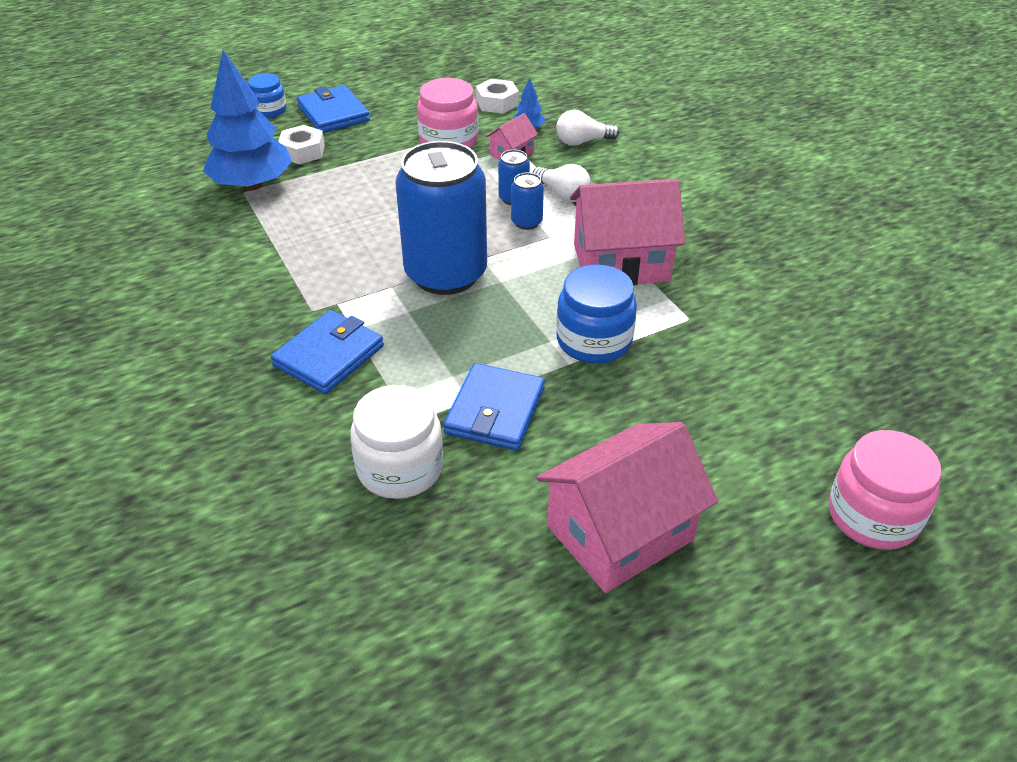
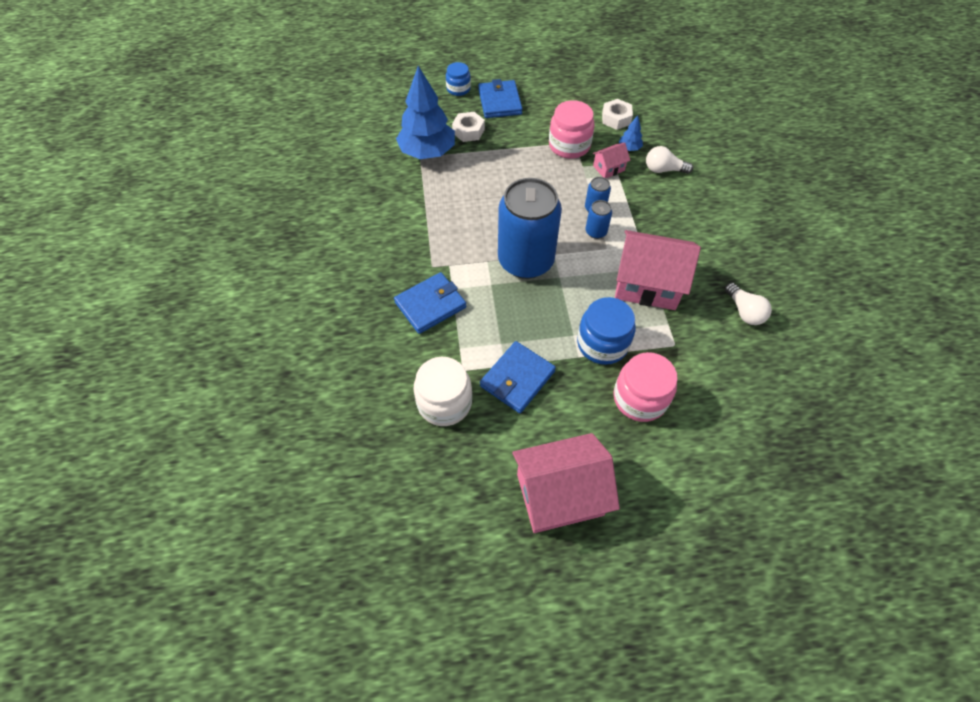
camera: 20 degrees right, 15 degrees up
(562, 194) = (630, 214): white light bulb -> white light bulb (744, 311)
(873, 516) = (730, 539): pink jar -> pink jar (640, 398)

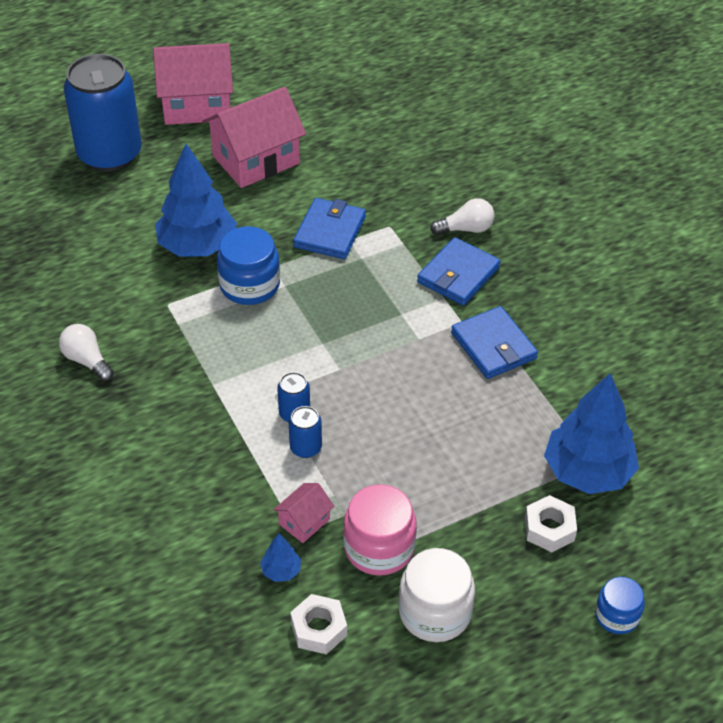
camera: 160 degrees right, 10 degrees down
(444, 402) = (393, 196): white jar -> white jar (435, 612)
(500, 102) = (531, 607): blue wallet -> blue wallet (493, 346)
(525, 261) = (371, 351): blue can -> blue can (110, 154)
(640, 398) = (197, 246): pink jar -> blue tree
(647, 284) = (211, 362): pink house -> pink house (197, 105)
(663, 170) = (218, 543): white light bulb -> white light bulb (466, 229)

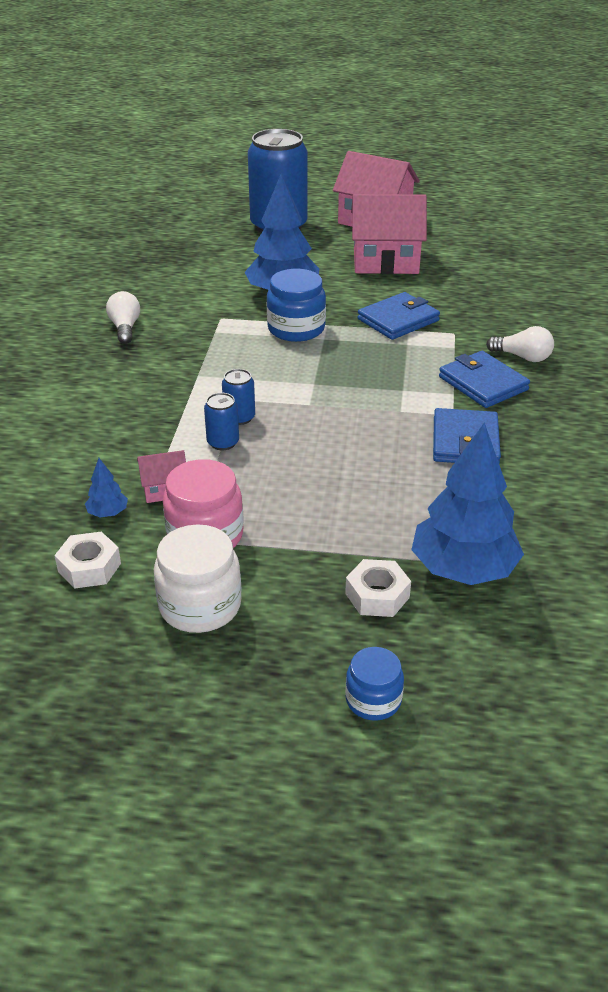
camera: 35 degrees right, 10 degrees down
(458, 275) = (483, 383): blue wallet -> blue wallet turned 75 degrees clockwise

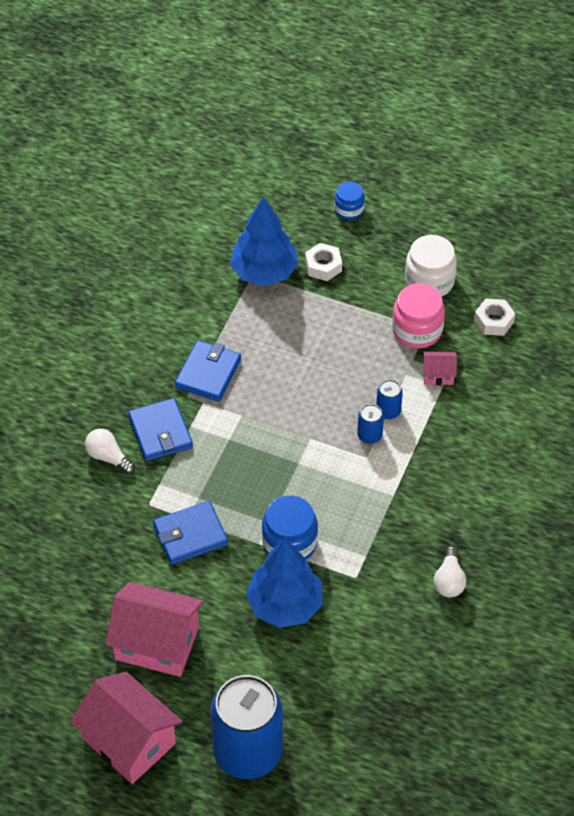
camera: 165 degrees left, 15 degrees up
(108, 513) = (479, 362): blue tree -> none

